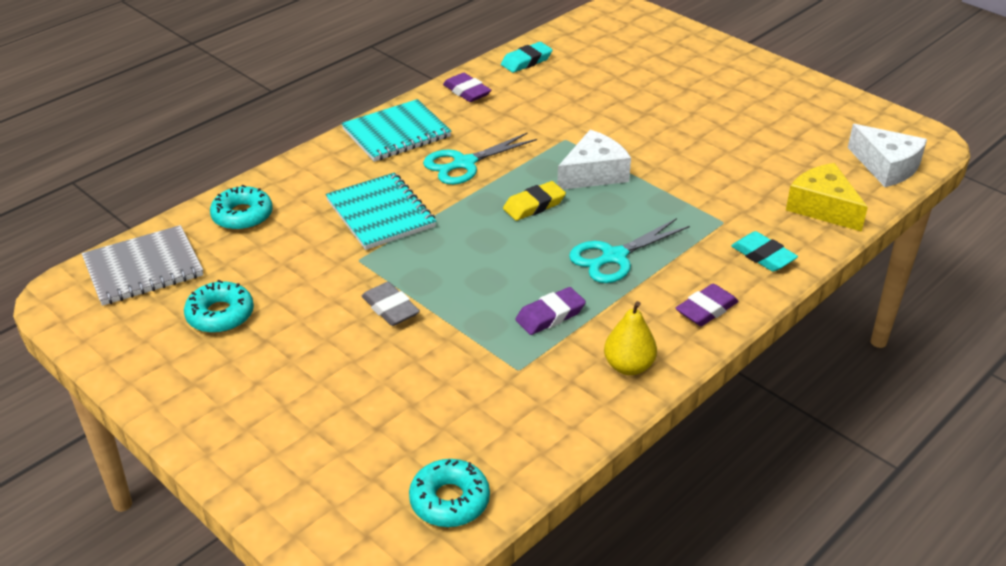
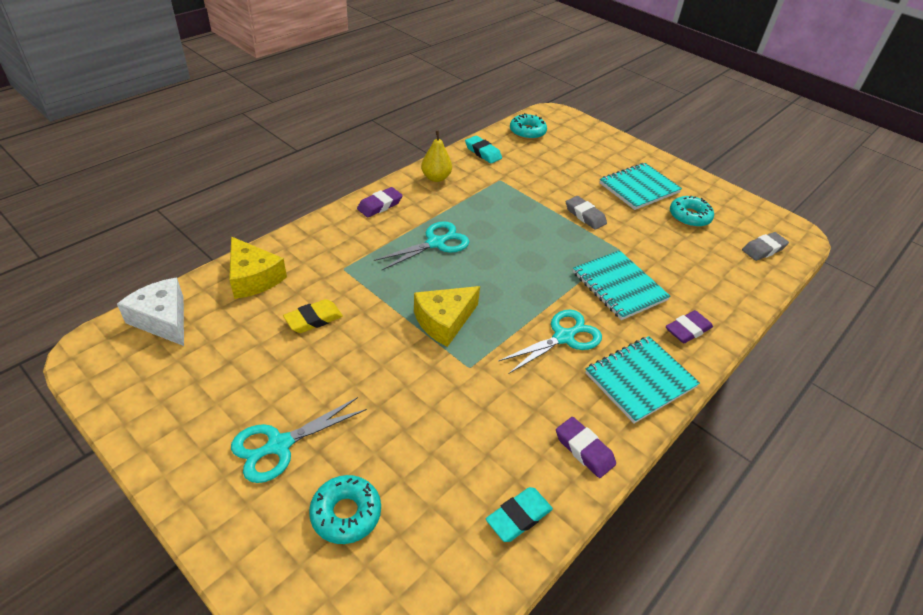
camera: 175 degrees right, 5 degrees up
(143, 268) = (763, 249): grey notebook -> grey eraser
(242, 216) = (725, 289): turquoise donut -> turquoise donut (346, 513)
(275, 366) = (639, 188): none -> turquoise notebook
(534, 205) = (496, 289): yellow eraser -> yellow eraser (313, 319)
(550, 315) = (482, 206): purple eraser -> purple eraser (687, 330)
(593, 173) = (444, 321): white cheese -> yellow cheese
(719, 90) = (279, 445): none -> turquoise scissors
(763, 256) = (325, 239): turquoise eraser -> turquoise eraser (483, 152)

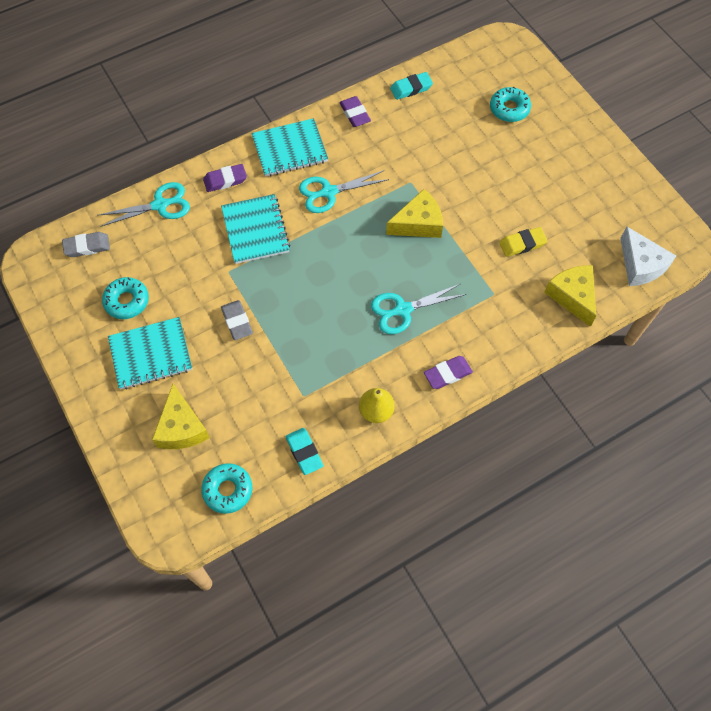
camera: 160 degrees left, 20 degrees up
(279, 445) = (548, 153): turquoise scissors -> turquoise scissors (160, 205)
(582, 155) = (181, 427): none -> yellow cheese

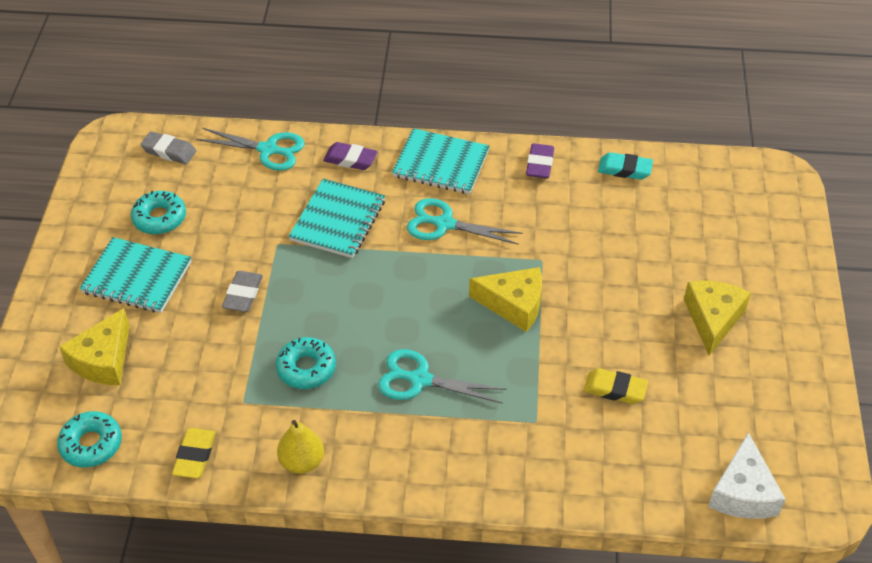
camera: 35 degrees right, 15 degrees down
(304, 452) = (195, 456): turquoise eraser -> yellow eraser
(447, 374) = (411, 472): purple eraser -> none
(509, 109) = (722, 244): turquoise donut -> turquoise donut (306, 368)
(572, 296) = (627, 477): yellow cheese -> yellow cheese (713, 319)

